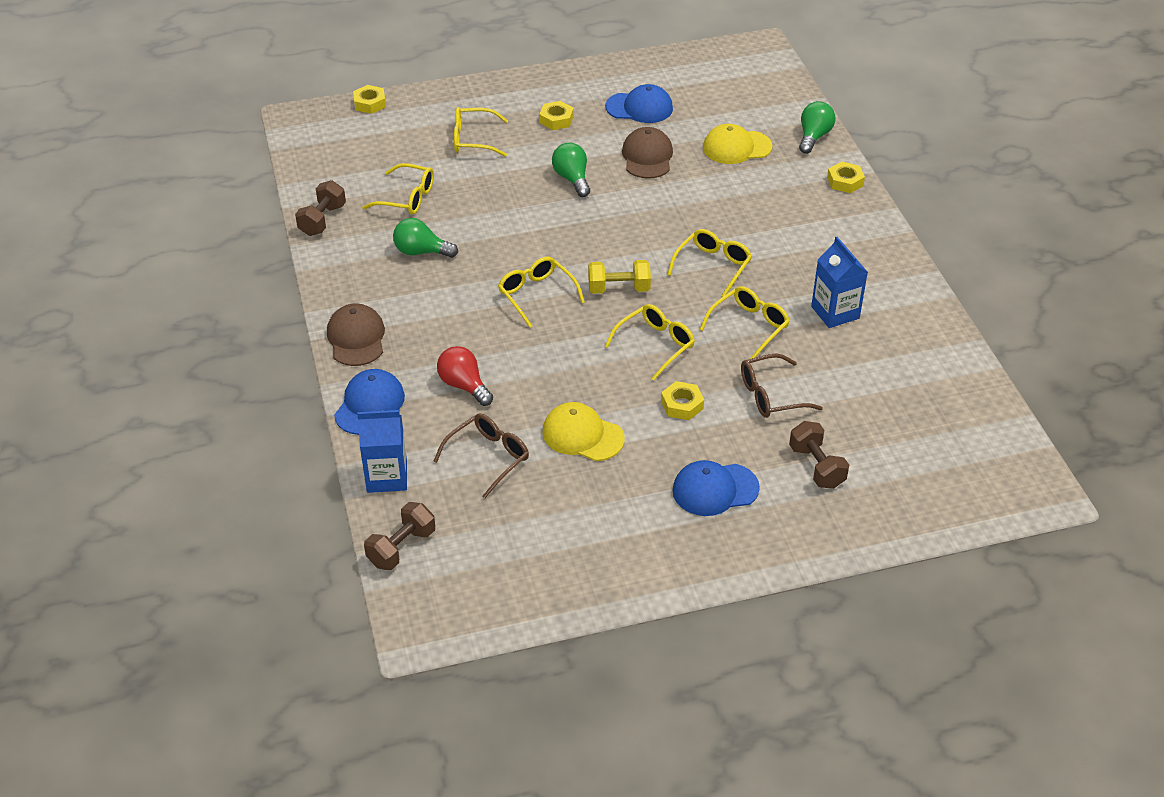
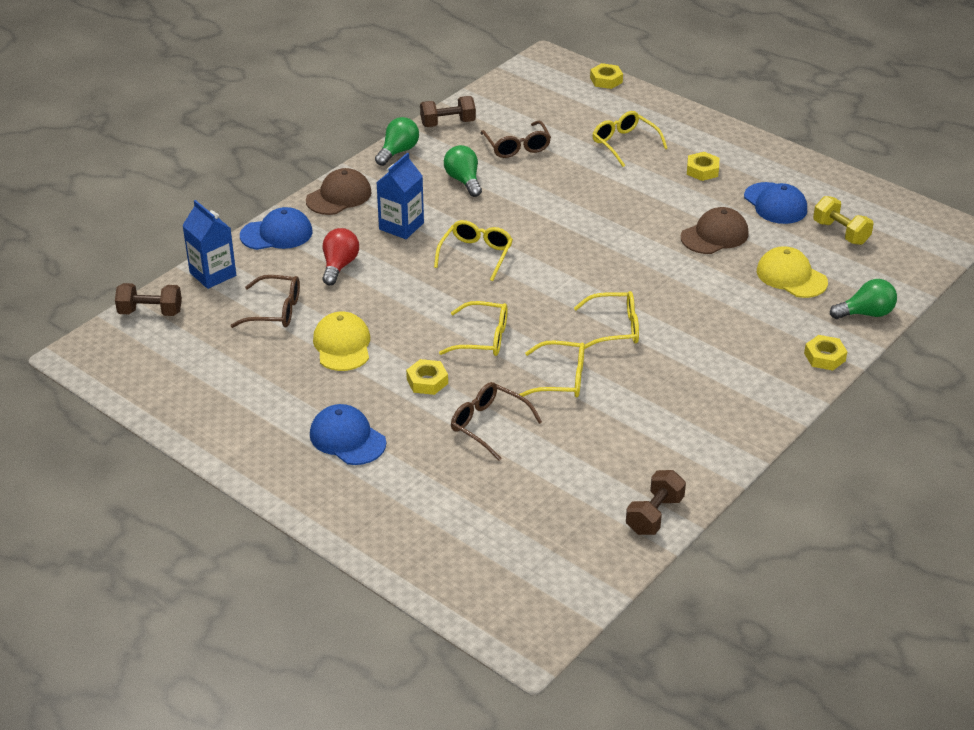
camera: 55 degrees right, 5 degrees down
(406, 198) = (517, 146): yellow glasses -> brown glasses
(572, 179) = (637, 211): green light bulb -> green light bulb (398, 151)
(619, 289) = (529, 291): yellow dumbbell -> yellow dumbbell (840, 233)
(816, 467) = (427, 485): brown dumbbell -> brown dumbbell (654, 515)
(835, 312) = (634, 421): blue carton -> blue carton (401, 226)

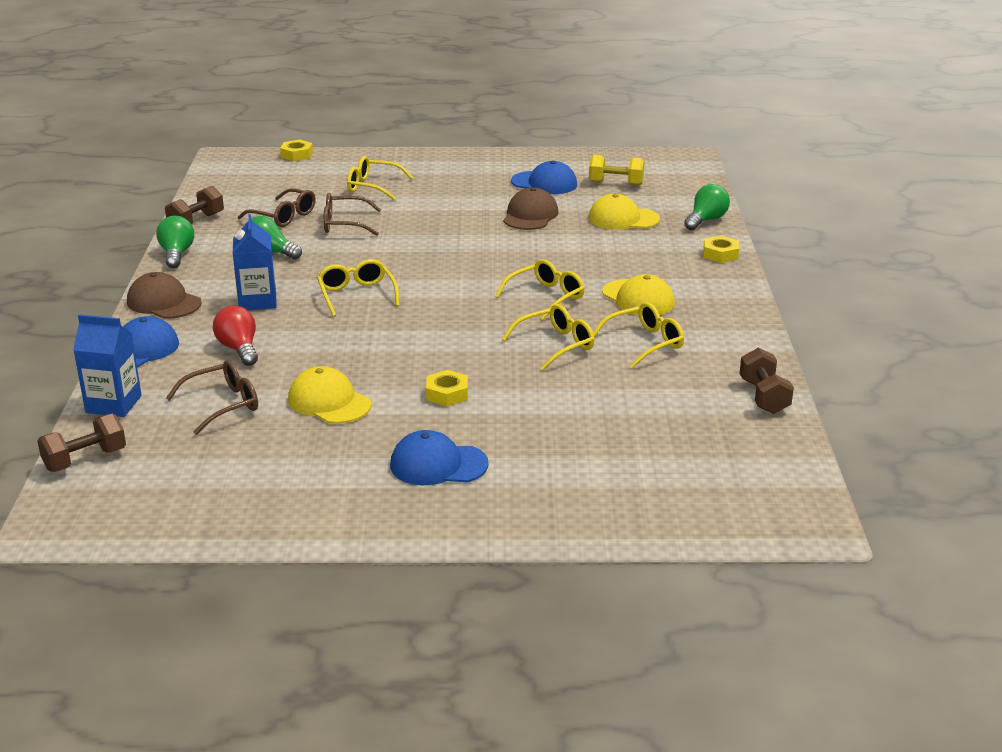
camera: 40 degrees left, 10 degrees down
(339, 196) = (164, 302): brown cap -> brown cap turned 60 degrees counterclockwise
(482, 338) = (449, 346): yellow glasses -> yellow glasses (644, 343)
(489, 425) = (547, 399): brown glasses -> brown glasses (345, 224)
(687, 368) = (638, 298): none -> yellow cap
(702, 170) = (460, 182): yellow nut -> none

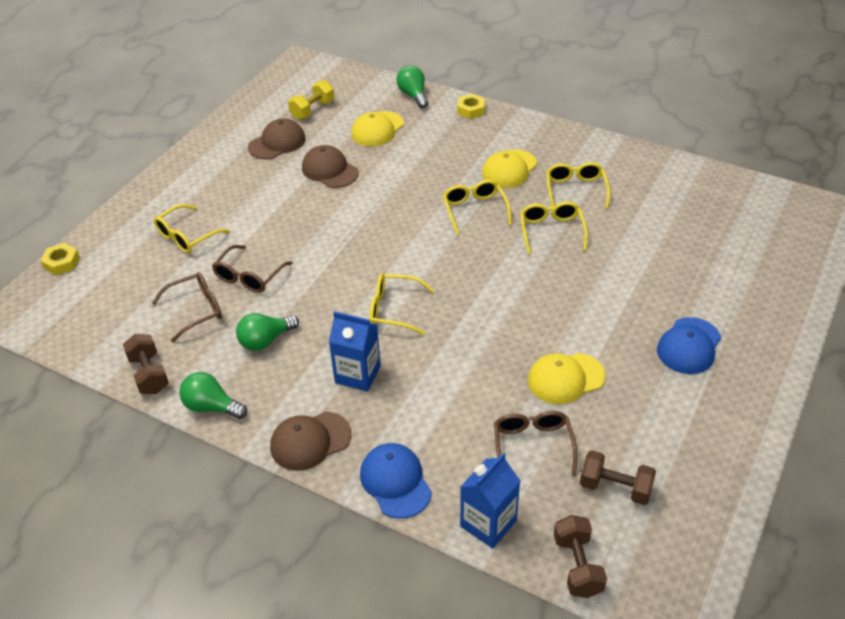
camera: 60 degrees left, 15 degrees up
(239, 349) = (440, 410): red light bulb -> none
(447, 394) = (590, 309): yellow nut -> none
(544, 183) = (277, 143): blue cap -> brown cap
(638, 298) = (509, 169): yellow cap -> yellow cap turned 135 degrees clockwise
(764, 397) = (676, 169): brown dumbbell -> brown dumbbell (615, 487)

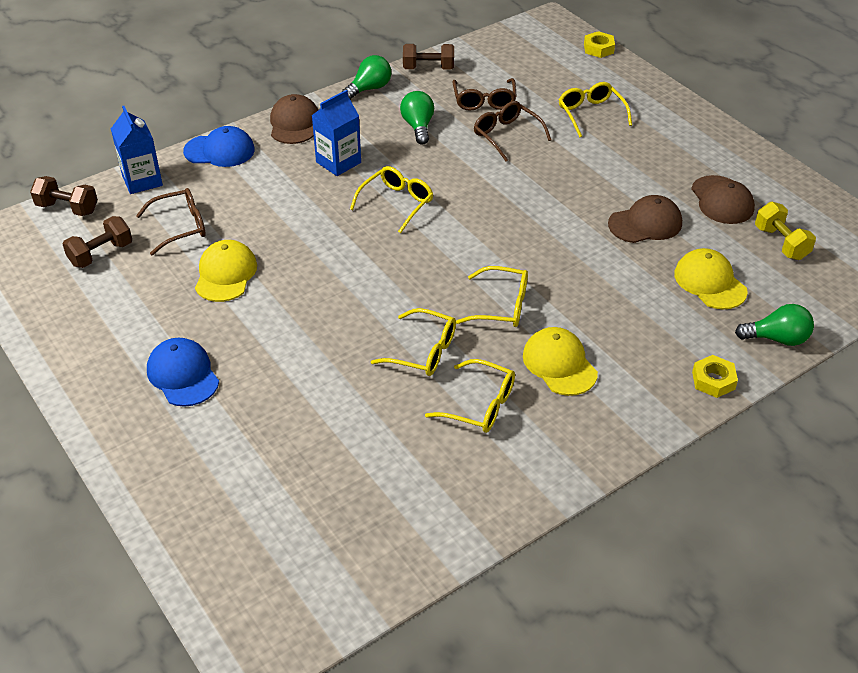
camera: 115 degrees right, 0 degrees up
(533, 446) = (180, 227): brown glasses -> brown glasses turned 45 degrees counterclockwise

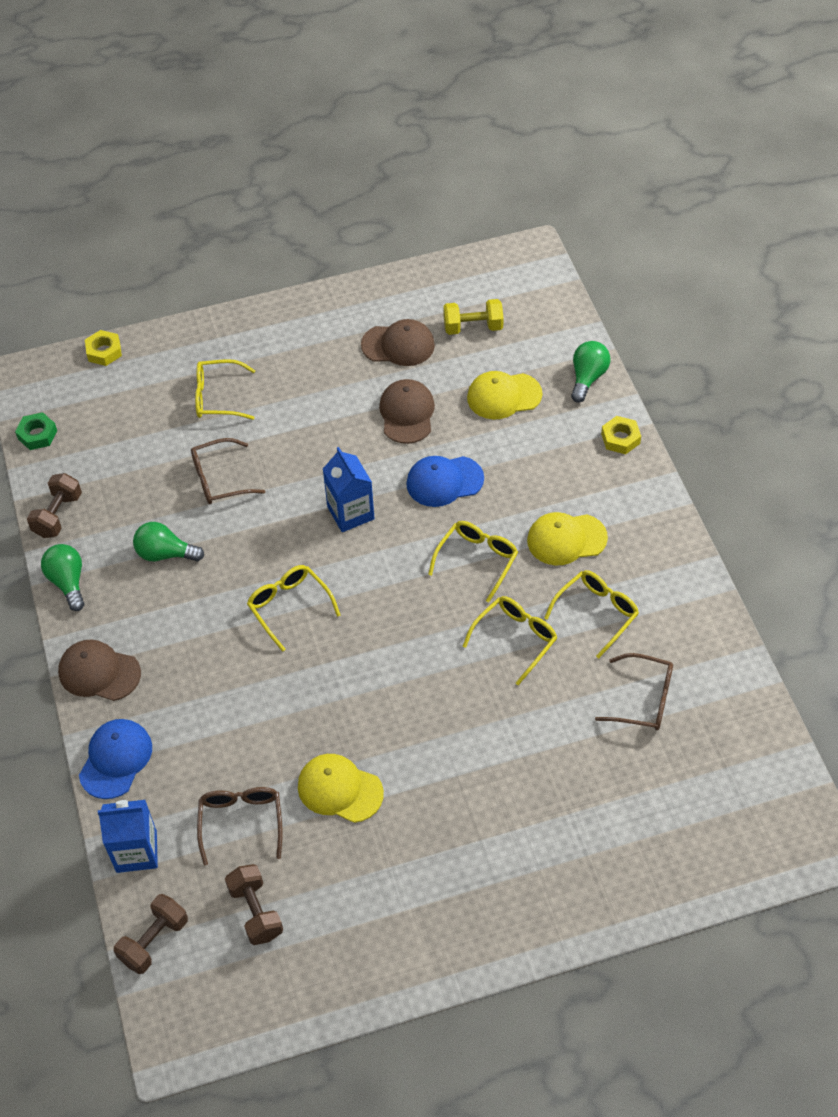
camera: 70 degrees left, 10 degrees up
(183, 375) = (478, 853): blue cap -> blue cap (444, 481)
(338, 162) = (194, 644): blue carton -> blue carton (350, 513)
(484, 101) = (147, 481): brown glasses -> brown glasses (643, 699)
(498, 40) = (37, 434): none -> green nut

